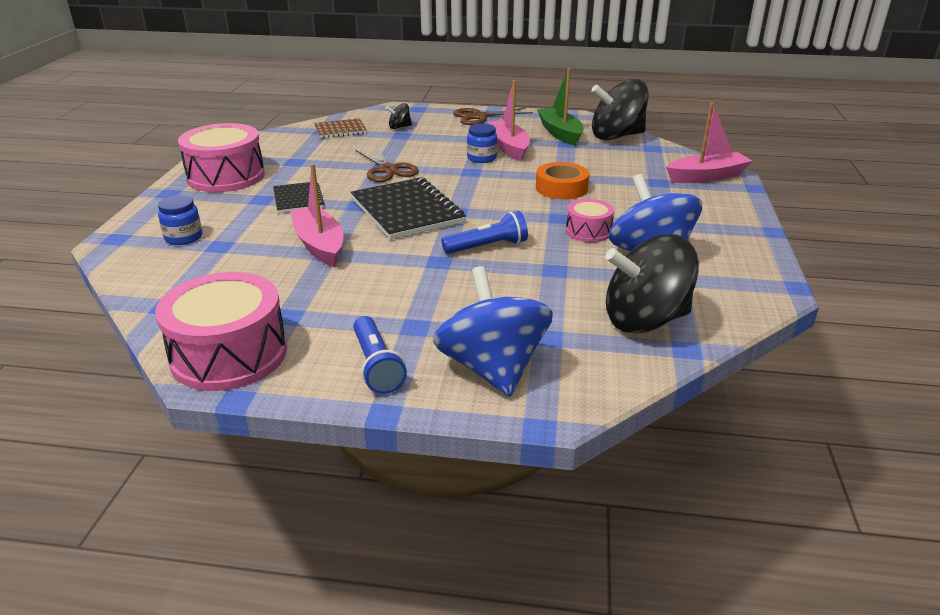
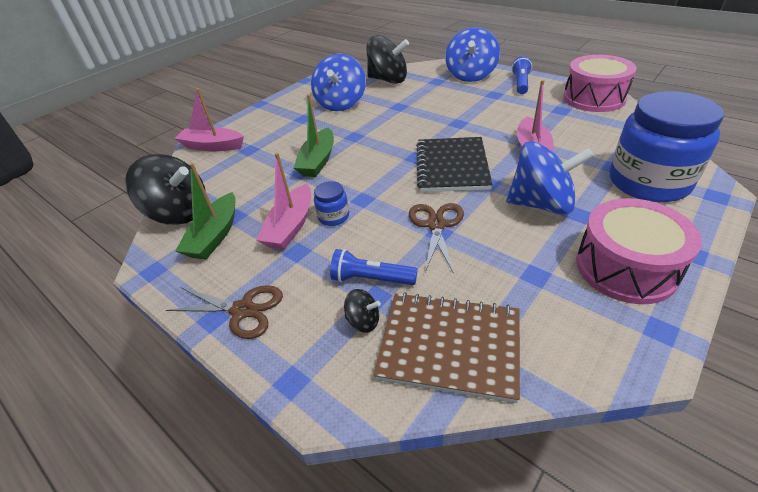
camera: 145 degrees left, 10 degrees up
(183, 237) = (648, 182): blue jar -> blue jar, size x2.37
(298, 199) = (541, 204): black notebook -> blue spinning top
(340, 130) = (449, 346): brown notebook -> brown notebook, size x1.76
(487, 247) = (421, 126): blue flashlight -> blue flashlight (371, 279)
(561, 188) = (318, 161): orange tape -> green boat
(588, 231) = (351, 123): pink drum -> none

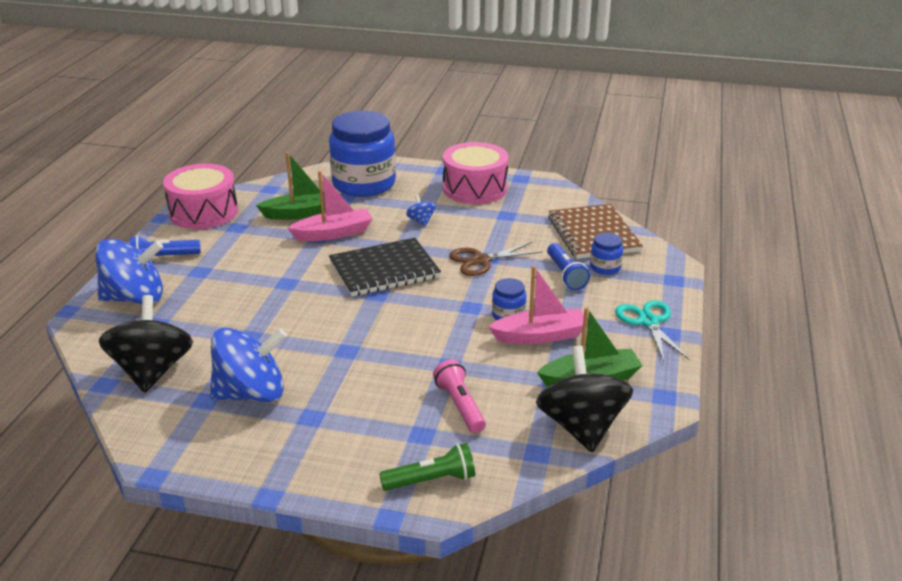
camera: 120 degrees left, 10 degrees down
(212, 146) = (431, 480): pink boat -> green flashlight
(243, 310) = (648, 322): brown scissors -> turquoise scissors
(256, 168) = (460, 406): none -> pink flashlight
(318, 161) = (417, 360): green boat -> green boat (301, 213)
(363, 321) = (605, 267): black spinning top -> blue jar
(541, 204) = (421, 221): blue spinning top -> blue spinning top, size x0.44

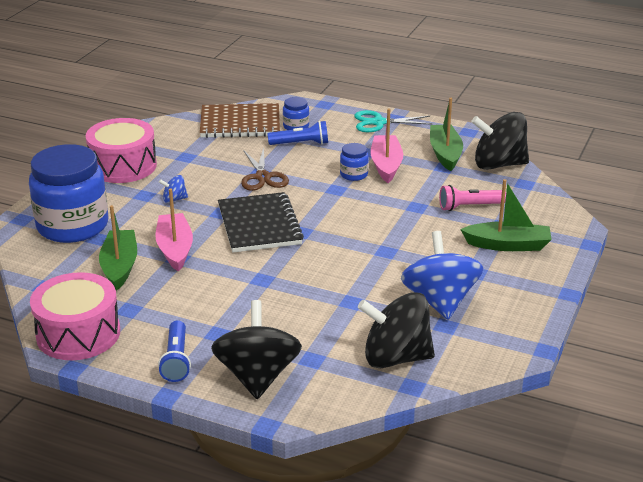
camera: 80 degrees left, 0 degrees up
(135, 298) = (257, 376): blue spinning top -> black spinning top
(374, 441) = (507, 245): none -> green boat
(431, 480) = (552, 225): green flashlight -> none

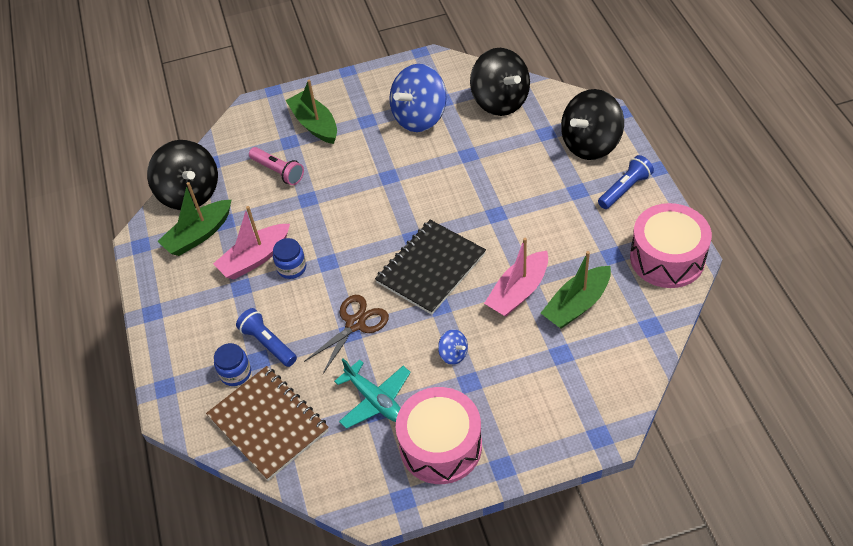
camera: 125 degrees left, 20 degrees up
(72, 226) = (566, 388): blue jar -> none
(193, 160) = (375, 400): none -> turquoise plane
(378, 122) = (173, 317): turquoise scissors -> none

